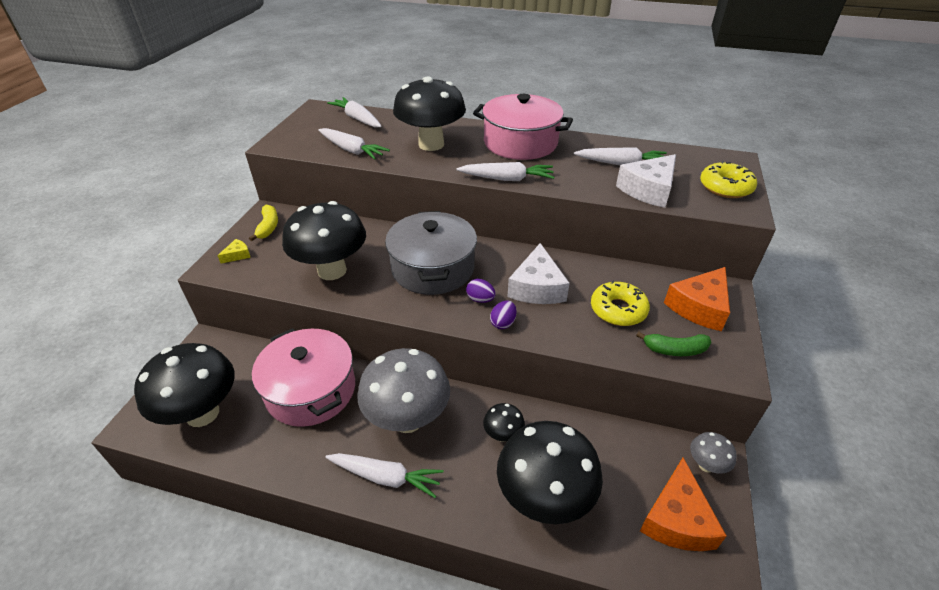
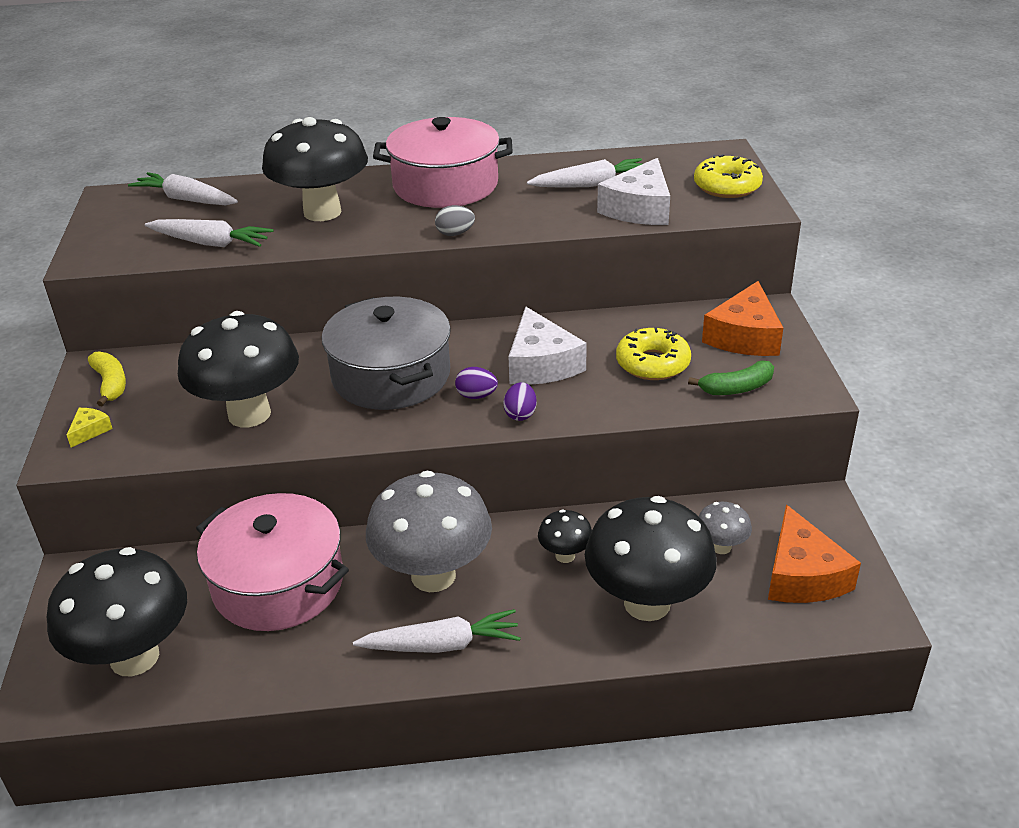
camera: 20 degrees left, 5 degrees down
(507, 179) = (455, 234): white carrot -> grey egg
(706, 465) = (812, 513): grey mushroom -> grey mushroom (721, 547)

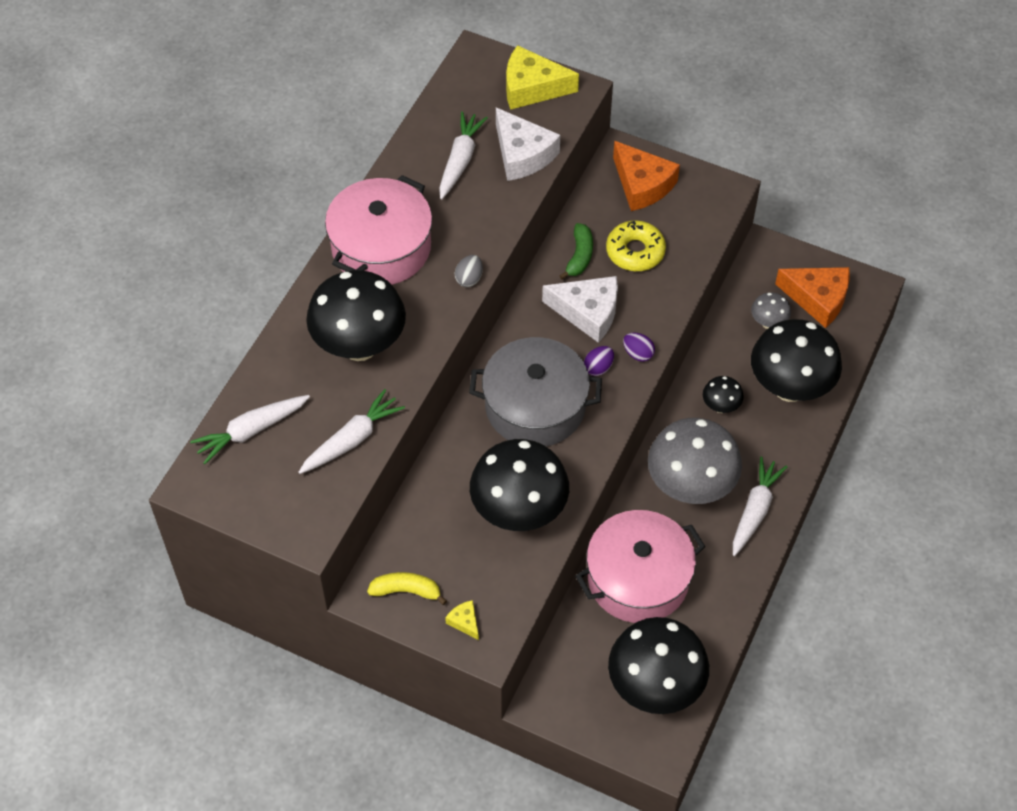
camera: 60 degrees left, 20 degrees up
(727, 186) = (532, 87): yellow donut -> yellow cheese
(736, 388) = (695, 225): green banana -> green banana (579, 256)

